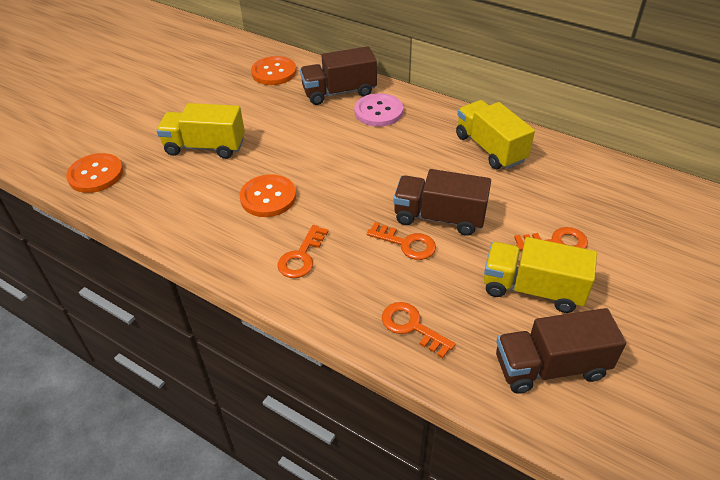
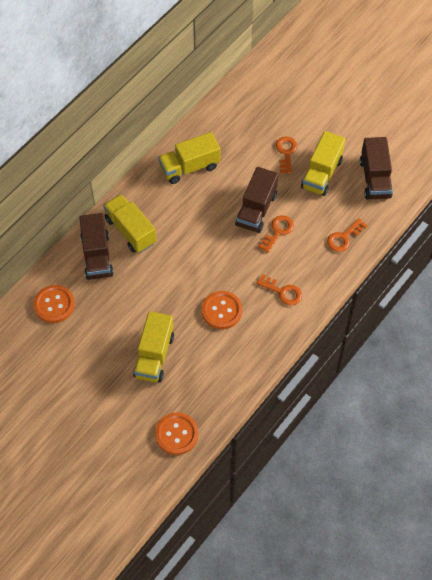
camera: 85 degrees left, 15 degrees up
(378, 112) = (130, 231): pink button -> yellow truck

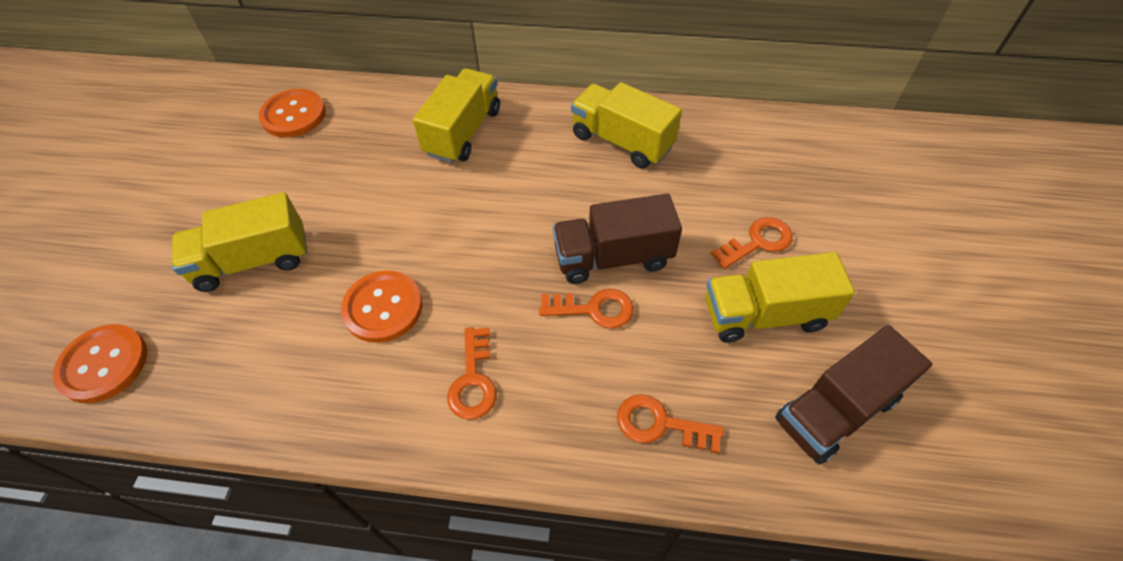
camera: 60 degrees right, 5 degrees down
(97, 256) = (398, 119): brown truck -> none

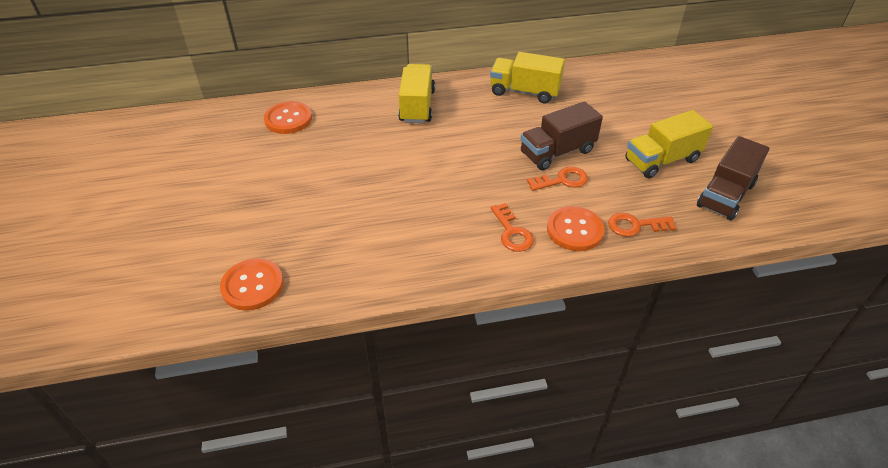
camera: 20 degrees left, 10 degrees down
(253, 261) = (319, 205): yellow truck -> none
(383, 308) = (428, 210): orange button -> orange button (575, 230)
(757, 242) = (637, 126): orange key -> none

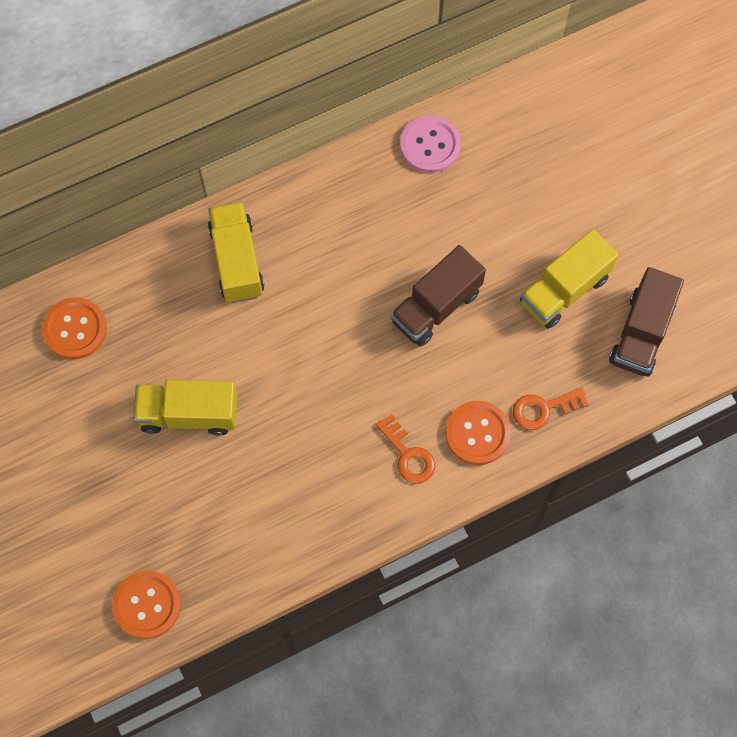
camera: 15 degrees left, 25 degrees up
(524, 92) = (372, 195): yellow truck -> yellow truck (188, 414)
(562, 180) = (450, 356): orange key -> none
(572, 76) = (430, 145): none -> pink button

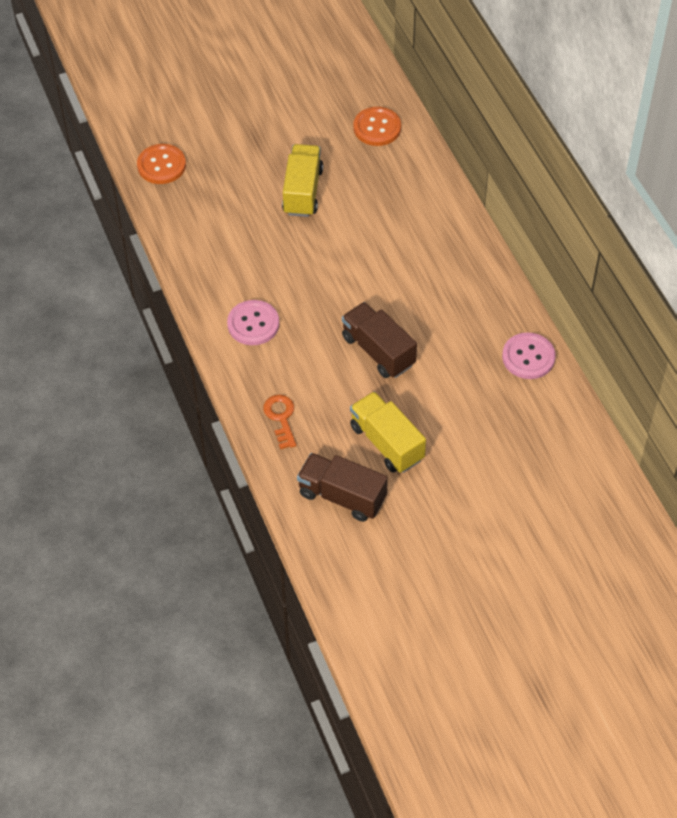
camera: 95 degrees right, 15 degrees down
(237, 261) = (427, 224): yellow truck -> none
(408, 455) = (253, 324): orange key -> pink button
(477, 433) = (265, 371): orange button -> none

